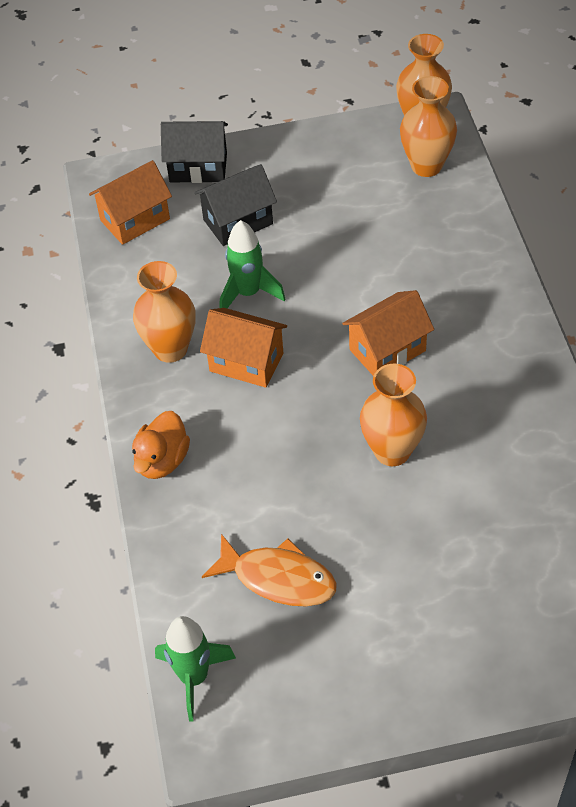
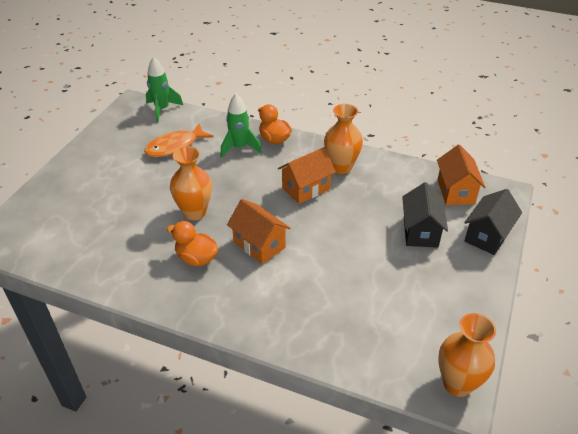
camera: 120 degrees right, 10 degrees down
(248, 293) = (355, 210): green rocket -> green rocket (239, 148)
(387, 350) = (259, 245): orange house -> orange house turned 45 degrees counterclockwise
(426, 166) = (404, 356): orange vase -> none
(463, 395) = (196, 258): none -> orange duck

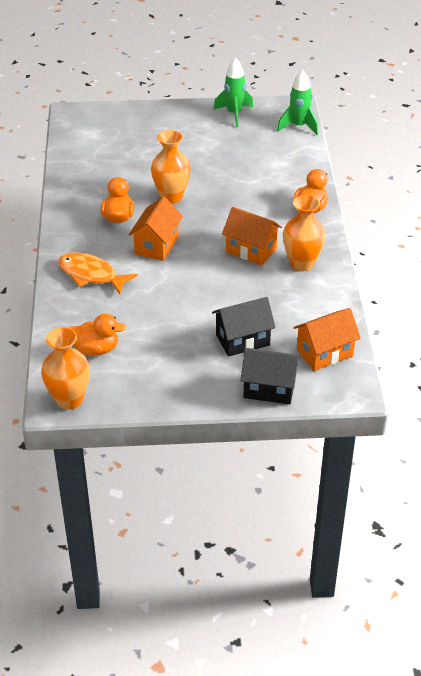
camera: 65 degrees right, 0 degrees up
(175, 147) = (250, 154): orange fish -> orange fish (91, 275)
(239, 148) = (279, 191): green rocket -> green rocket (234, 114)
(389, 338) = (96, 349): none -> orange duck

